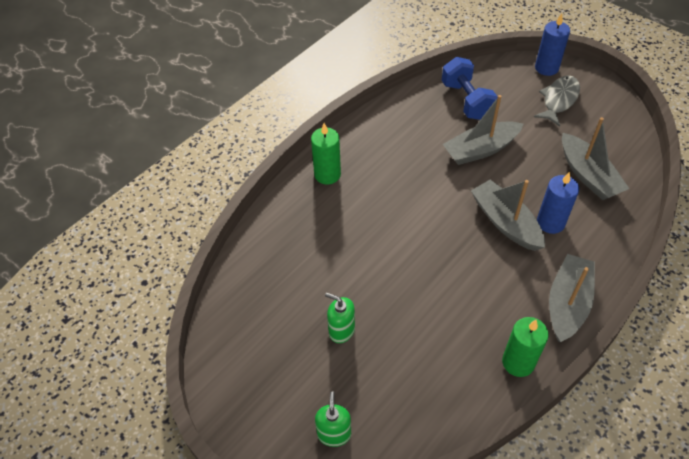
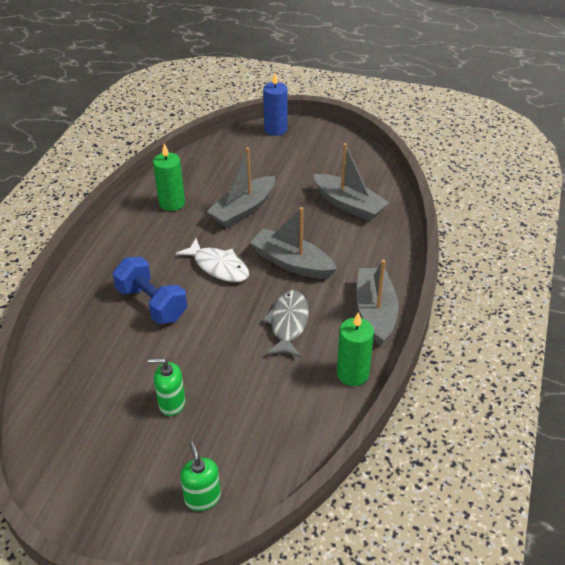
camera: 25 degrees left, 10 degrees down
(327, 174) = (100, 271): green candle -> green candle (172, 203)
(434, 204) = (218, 266): none -> white fish
(466, 100) = (213, 173): blue dumbbell -> blue dumbbell (152, 304)
(550, 222) = (332, 251): blue candle -> none
(559, 100) = (297, 152): grey fish -> grey fish (288, 323)

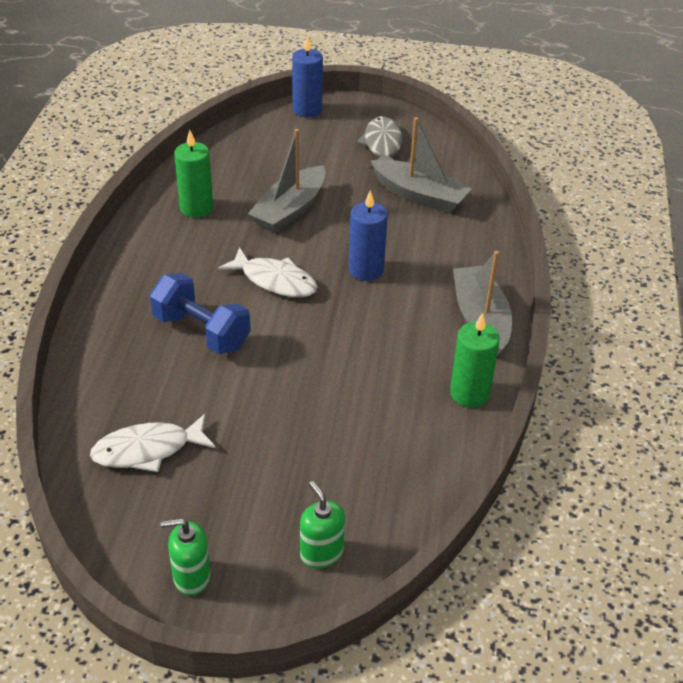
camera: 10 degrees left, 0 degrees up
(88, 397) = (147, 450): none -> white fish
(172, 403) = (256, 447): green soap dispenser -> green soap dispenser (191, 577)
(288, 323) = (378, 341): grey fish -> grey fish (382, 145)
(292, 263) = (366, 270): grey boat -> blue candle

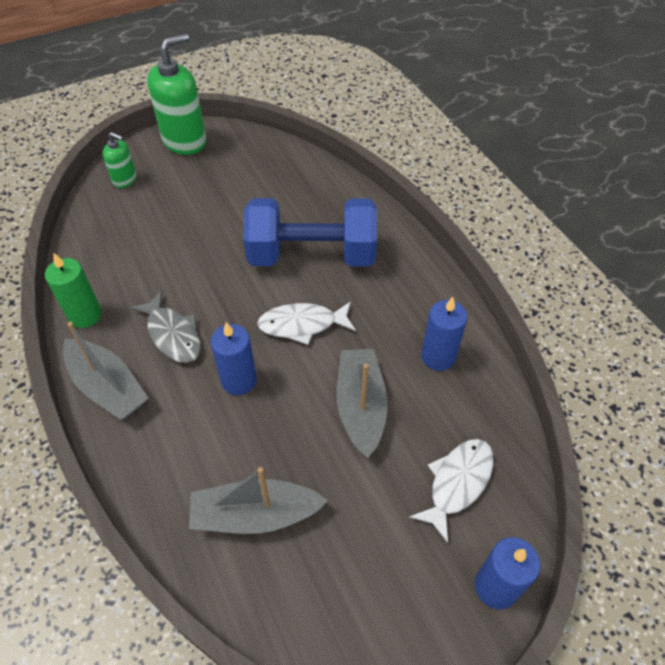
camera: 145 degrees right, 10 degrees up
(147, 450) = (266, 176): white fish -> white fish (457, 483)
(191, 577) = (185, 141): green soap dispenser -> green soap dispenser, size x1.94
(196, 208) = (438, 357): green candle -> blue candle
(201, 331) = (312, 255): blue dumbbell -> blue dumbbell, size x1.56
(382, 145) = (356, 579): grey fish -> grey fish (173, 335)

